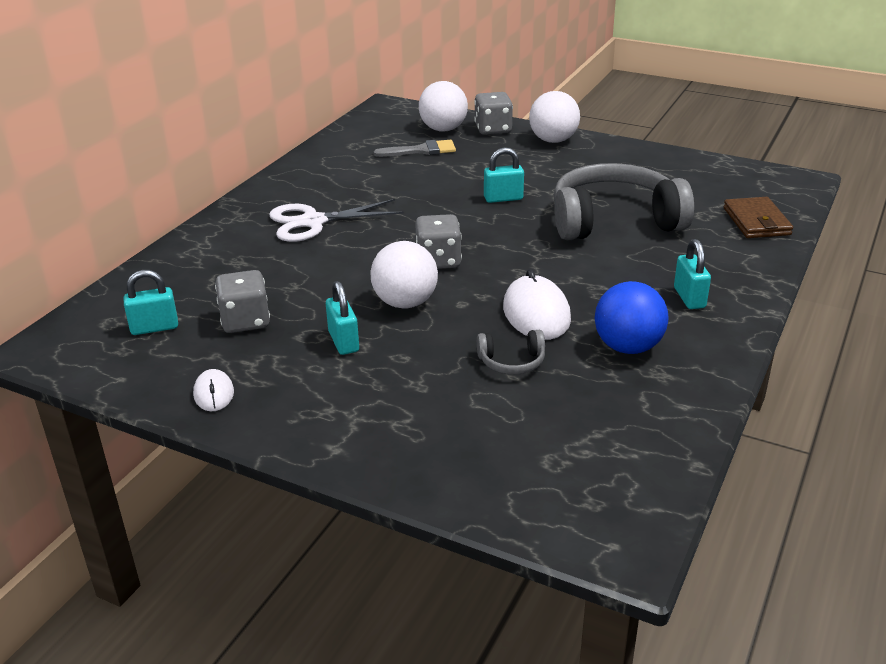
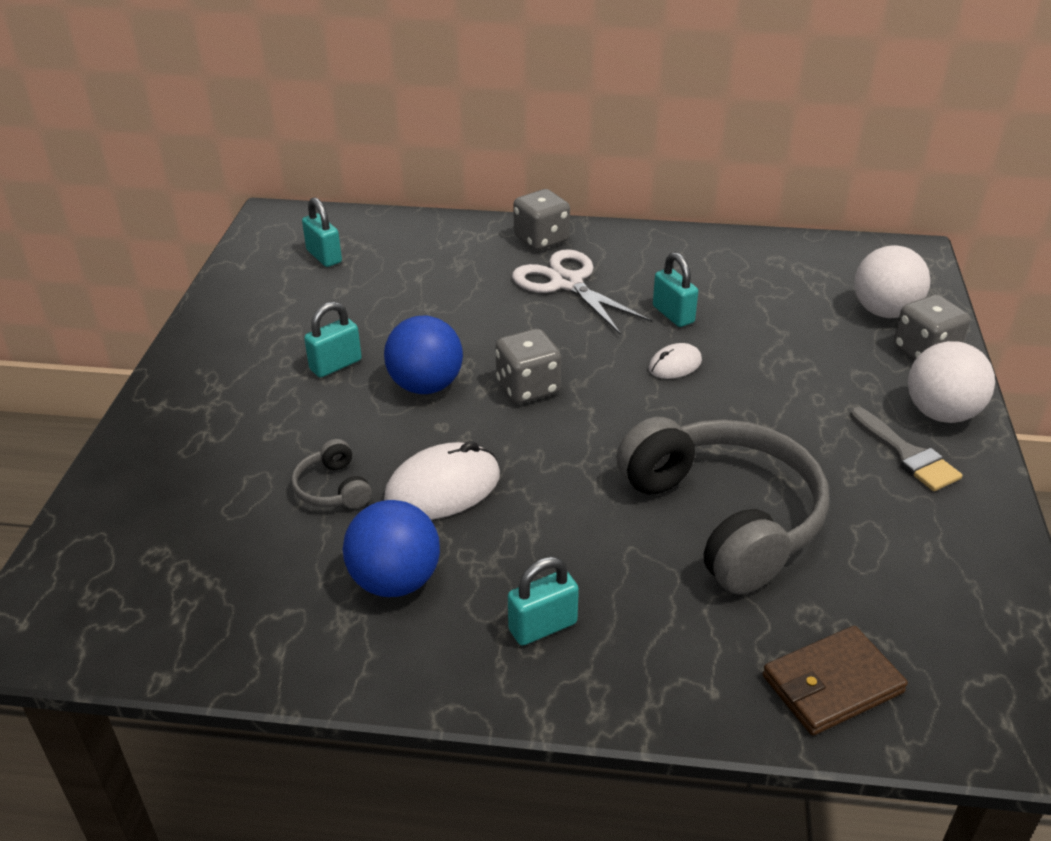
camera: 70 degrees right, 5 degrees up
(214, 393) = (230, 317): white mouse -> white mouse (675, 365)
(245, 321) = (352, 299): grey dice -> grey dice (541, 239)
(405, 303) = (426, 386): white ball -> blue ball
(421, 150) = (804, 310): grey brush -> grey brush (907, 454)
(503, 198) = (720, 404): turquoise padlock -> turquoise padlock (673, 314)

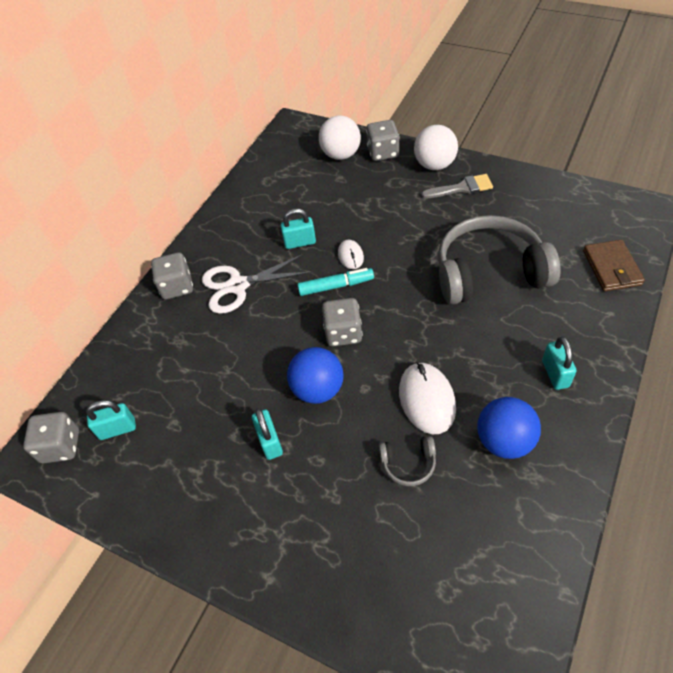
camera: 65 degrees left, 15 degrees up
(294, 229) = (61, 446): none -> grey dice
(609, 363) = (336, 286): none -> turquoise marker

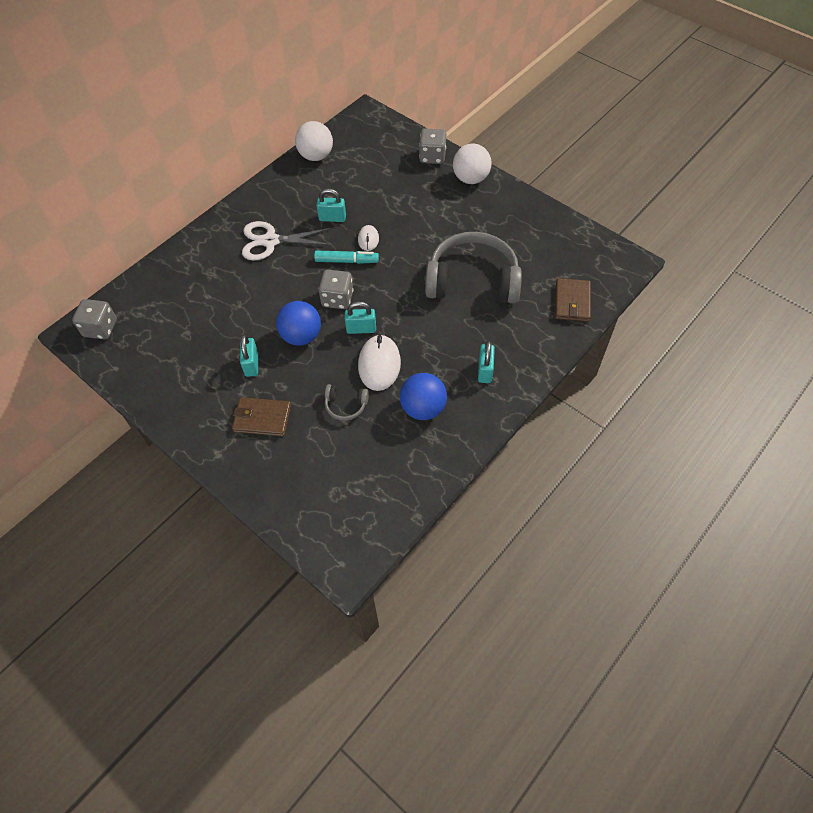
camera: 10 degrees right, 5 degrees up
(117, 429) = (145, 327): turquoise padlock -> turquoise padlock (361, 329)
(177, 287) = (223, 230): grey dice -> none
(309, 511) = (262, 418): none -> brown wallet
(341, 154) = (396, 150): white ball -> white ball (316, 156)
(462, 188) = (484, 205): grey brush -> none

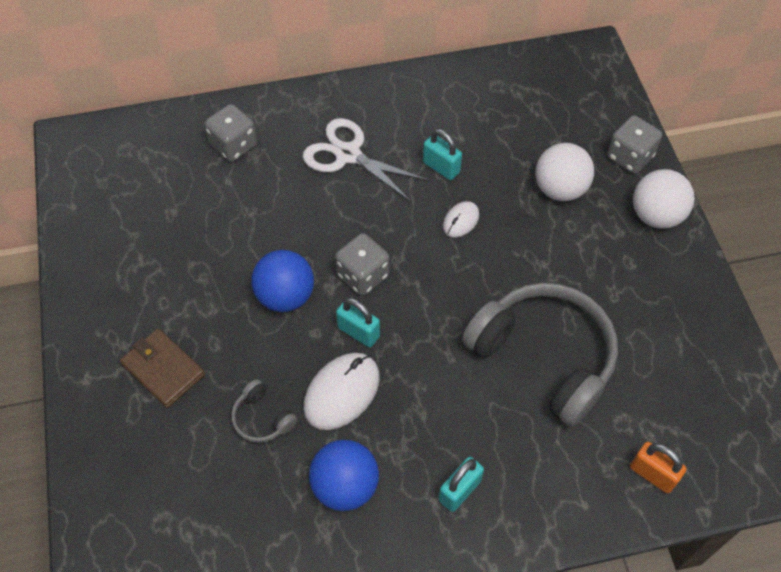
camera: 35 degrees right, 0 degrees up
(100, 328) = (96, 151): grey dice -> grey dice (234, 145)
(251, 364) = (206, 295): turquoise padlock -> none
(316, 156) = (486, 76): white ball -> white ball (560, 189)
(346, 261) = (412, 233): turquoise marker -> none
(572, 302) = (652, 474): brown wallet -> orange padlock

